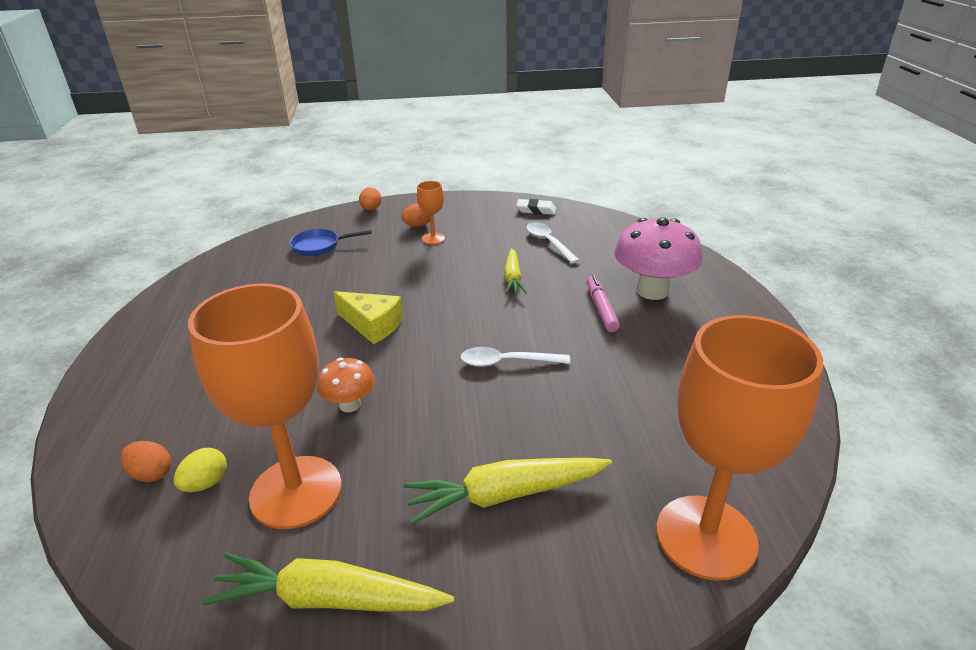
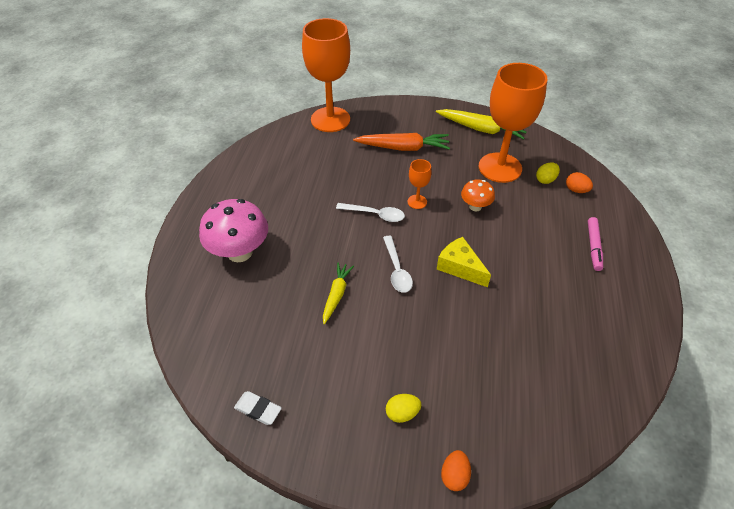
camera: 165 degrees left, 15 degrees up
(319, 246) = (513, 398): blue pan -> none
(417, 225) = (402, 413): orange egg -> yellow egg
(433, 238) = (390, 379): orange goblet -> orange goblet (417, 202)
(505, 495) = (403, 148): yellow carrot -> orange carrot
(548, 242) = (280, 339): white spoon -> white spoon (397, 270)
(601, 308) = (289, 244): pink marker -> pink marker (593, 247)

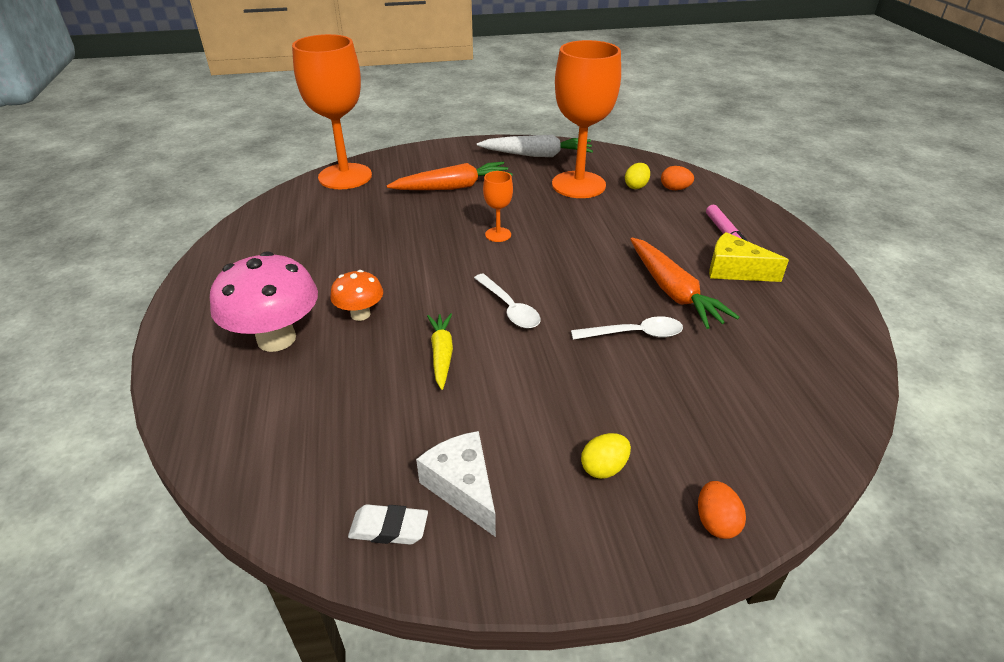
camera: 20 degrees left, 10 degrees down
(310, 397) = (463, 488): none -> white cheese
(375, 214) = (451, 258): white spoon -> white spoon (634, 334)
(460, 267) = (587, 288): yellow cheese -> yellow cheese (734, 270)
(475, 206) = (571, 225): orange mushroom -> orange mushroom (360, 314)
(481, 129) = (537, 155): yellow carrot -> white carrot
(522, 288) = (673, 291): none -> orange carrot

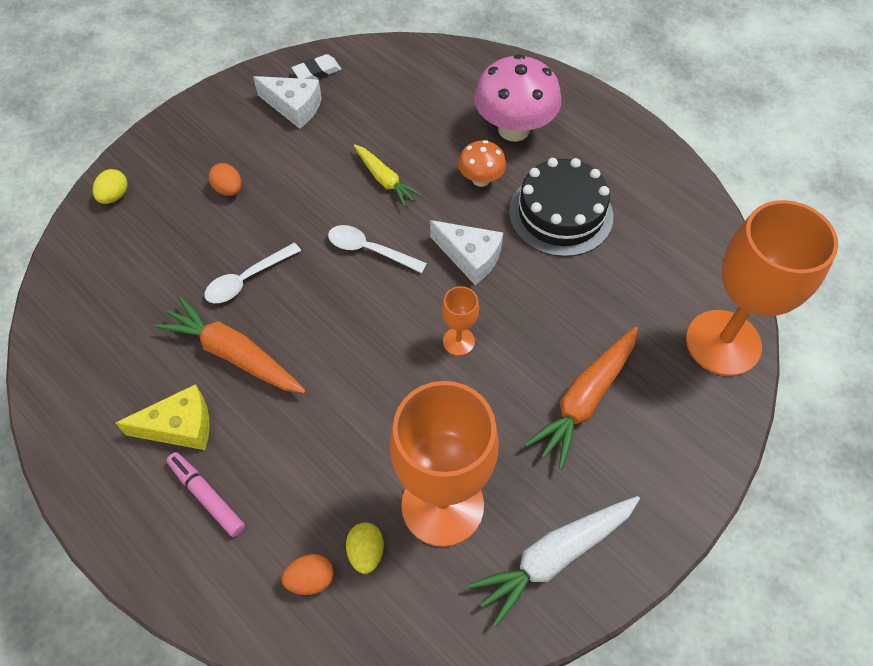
camera: 145 degrees right, 20 degrees up
(336, 265) = (560, 214): none -> black cake
(436, 270) = (470, 257): none -> white cheese
(604, 468) = (217, 159): yellow egg -> yellow egg (114, 196)
(715, 522) = (135, 161): orange egg -> orange egg (228, 189)

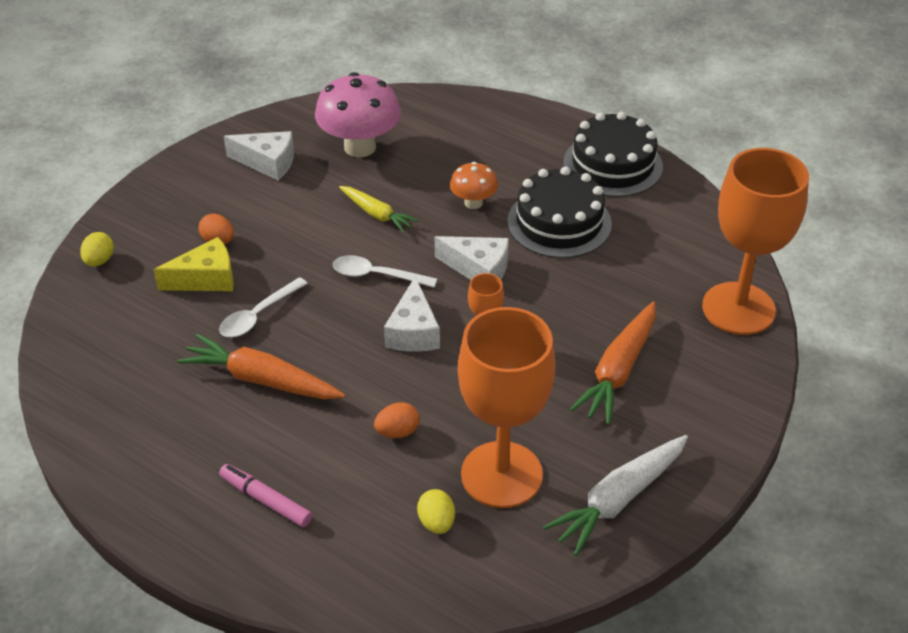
camera: 10 degrees left, 15 degrees down
(180, 427) = (223, 447): yellow cheese -> yellow cheese (206, 279)
(311, 579) = (388, 552): orange egg -> orange egg (397, 432)
(317, 72) = (283, 129): white eraser -> none
(391, 320) = (413, 331): none -> white cheese
(514, 129) = (496, 157): pink mushroom -> pink mushroom (360, 147)
(627, 153) = (612, 165): none -> black cake

